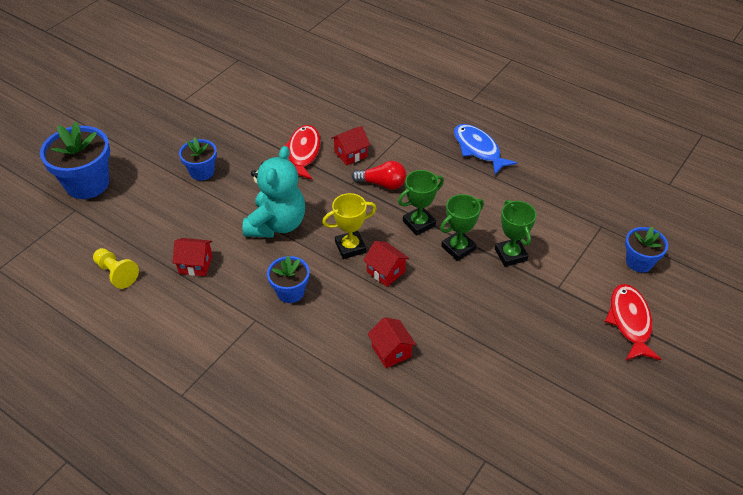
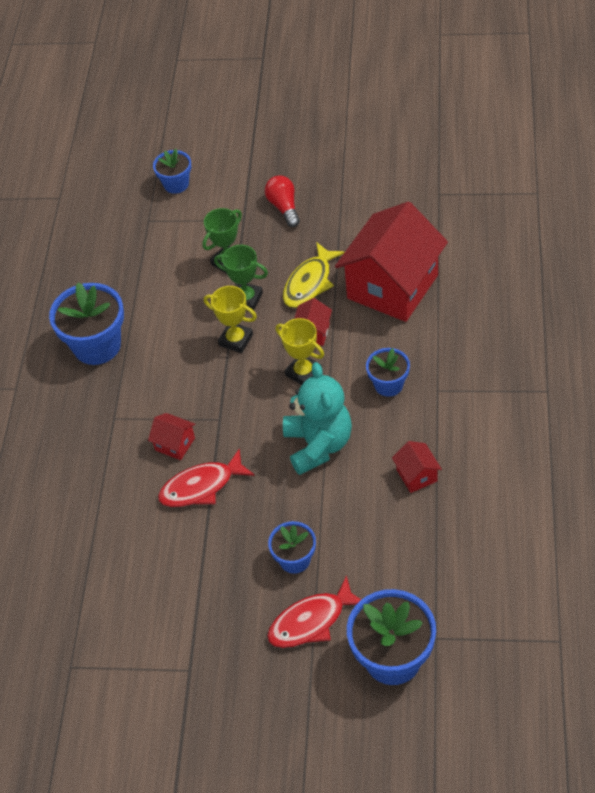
camera: 115 degrees left, 5 degrees up
(116, 273) = (478, 531): yellow pawn -> none
(276, 224) = (318, 445): turquoise teddy bear -> turquoise teddy bear turned 90 degrees clockwise
(382, 184) = (201, 394): red light bulb -> red light bulb (284, 207)
(391, 351) = (392, 287): red house -> red house, size x2.45
(419, 223) = (236, 340): green trophy -> yellow trophy
(443, 296) = (310, 282): none -> yellow fish
(478, 149) = (97, 345): blue fish -> blue flower pot
(630, 322) = (248, 168): red fish -> red fish (311, 621)

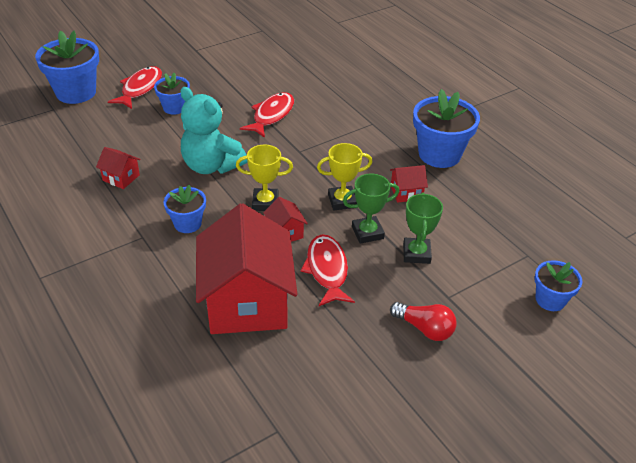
camera: 135 degrees right, 10 degrees down
(175, 444) = (314, 127): red house -> red house (406, 192)
(310, 282) = (327, 270): yellow fish -> red fish

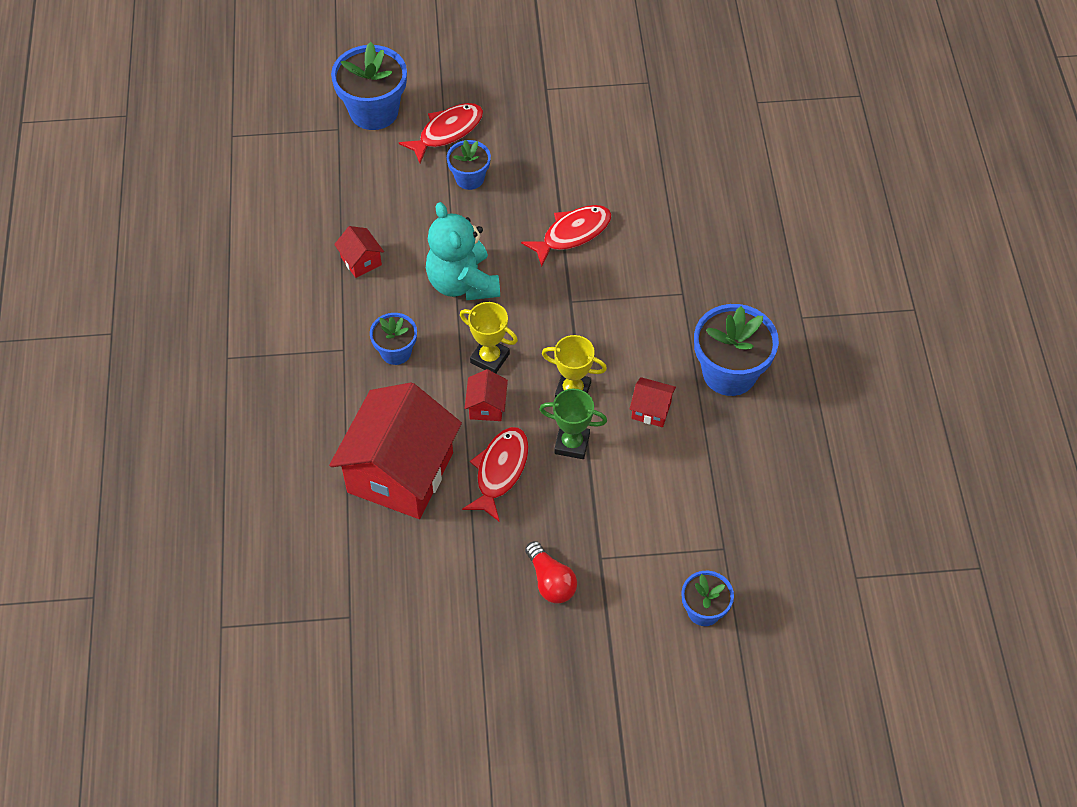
camera: 30 degrees right, 15 degrees up
(416, 253) = (605, 492): green trophy -> none

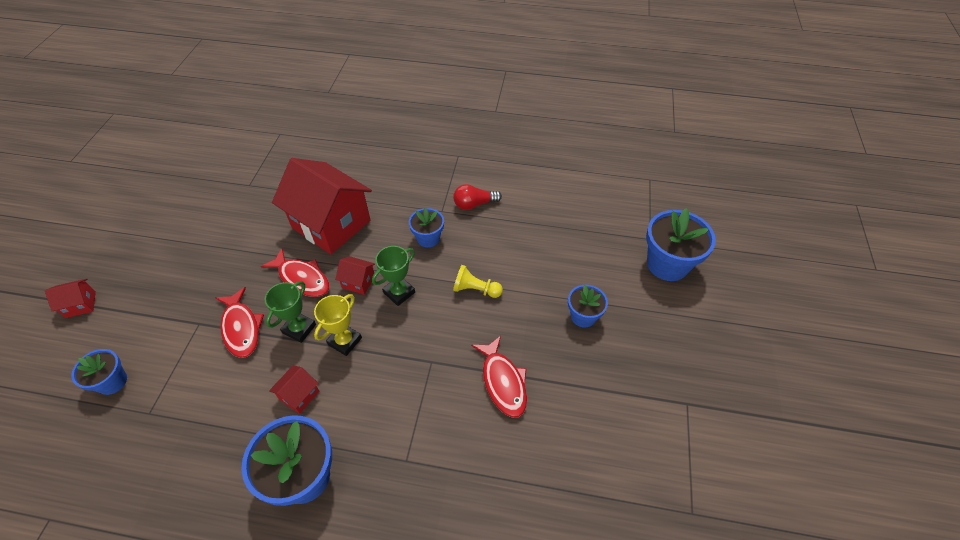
camera: 105 degrees right, 5 degrees down
(361, 261) = (515, 232): red house -> red house (80, 304)
(447, 132) = (638, 310): red fish -> red fish (241, 328)
(462, 283) = (475, 289): turquoise teddy bear -> yellow pawn
(490, 358) = (399, 292): yellow trophy -> green trophy
(550, 581) = (202, 289): red light bulb -> red light bulb (474, 204)

